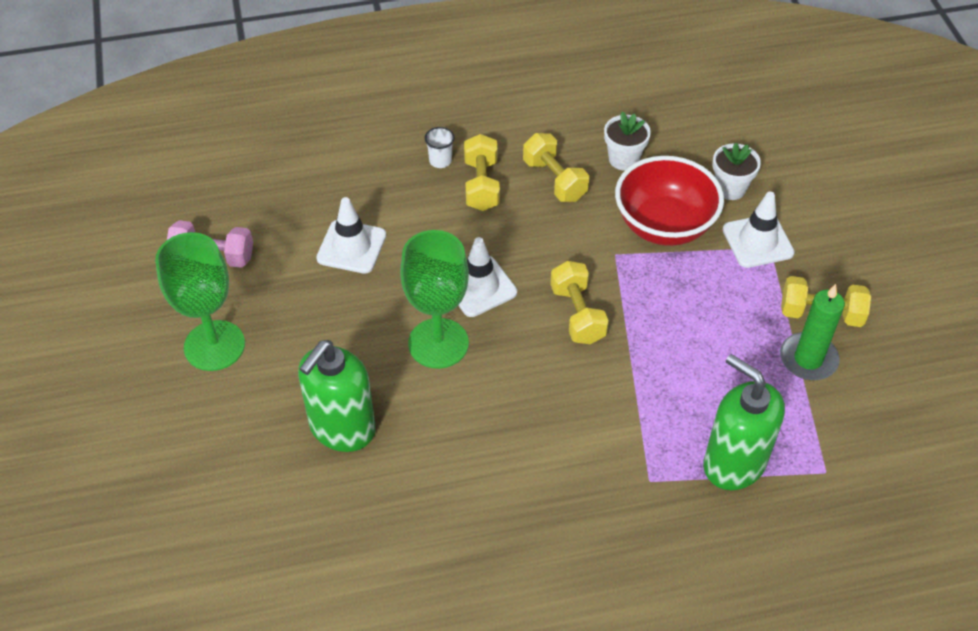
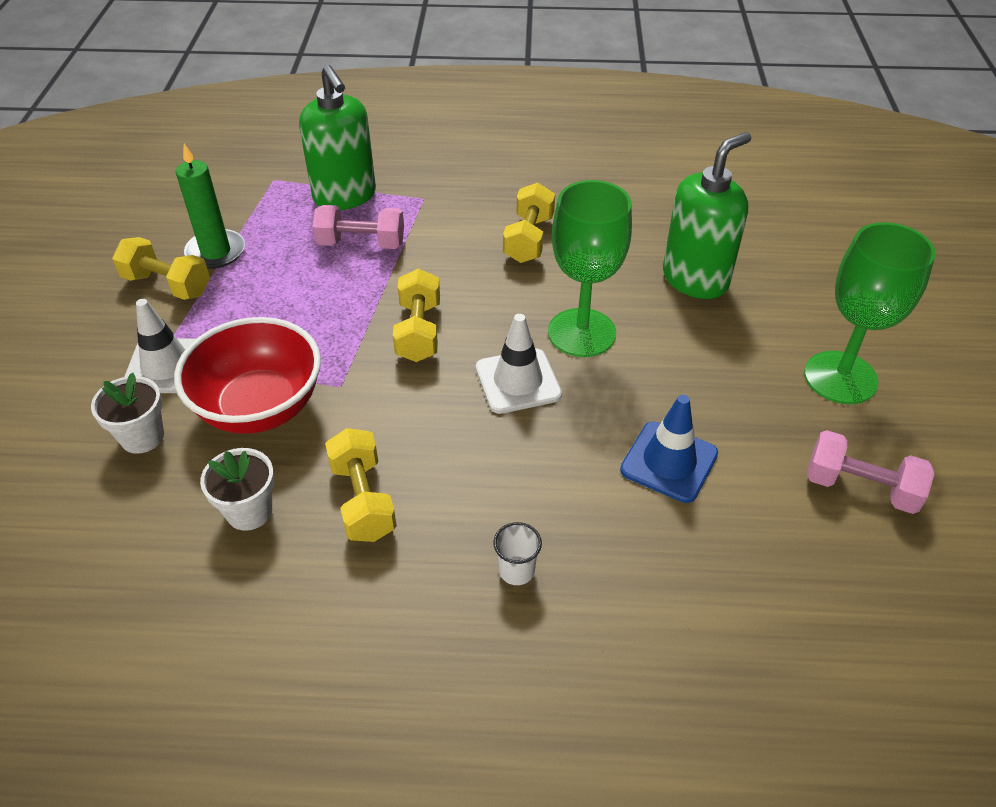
camera: 165 degrees left, 5 degrees down
(351, 247) = (669, 462): white traffic cone -> blue traffic cone
(481, 185) = (468, 515): yellow dumbbell -> yellow dumbbell (528, 239)
(679, 400) = (361, 243): none -> pink dumbbell

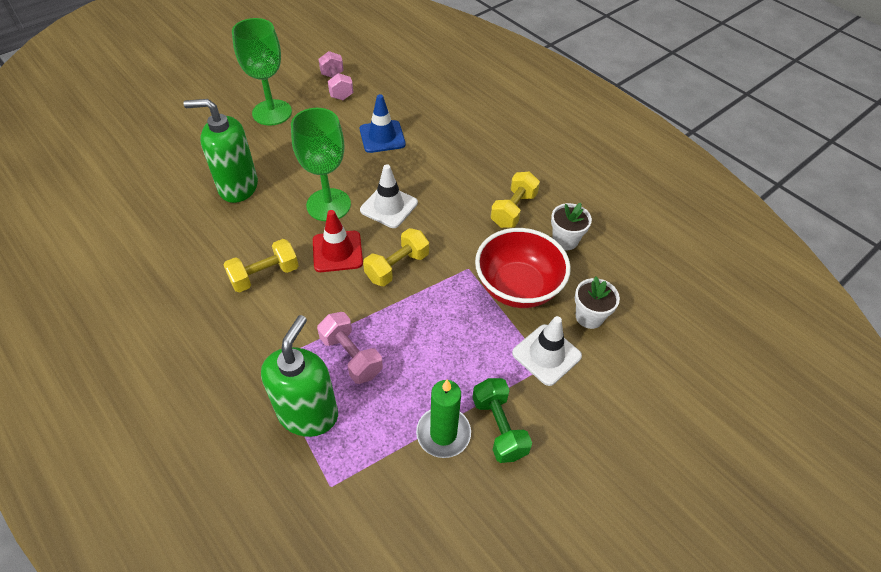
camera: 135 degrees left, 5 degrees up
(167, 285) = (499, 427): yellow dumbbell -> green dumbbell
(498, 301) = (337, 251): none -> red traffic cone
(516, 570) = (484, 148): white cup -> none

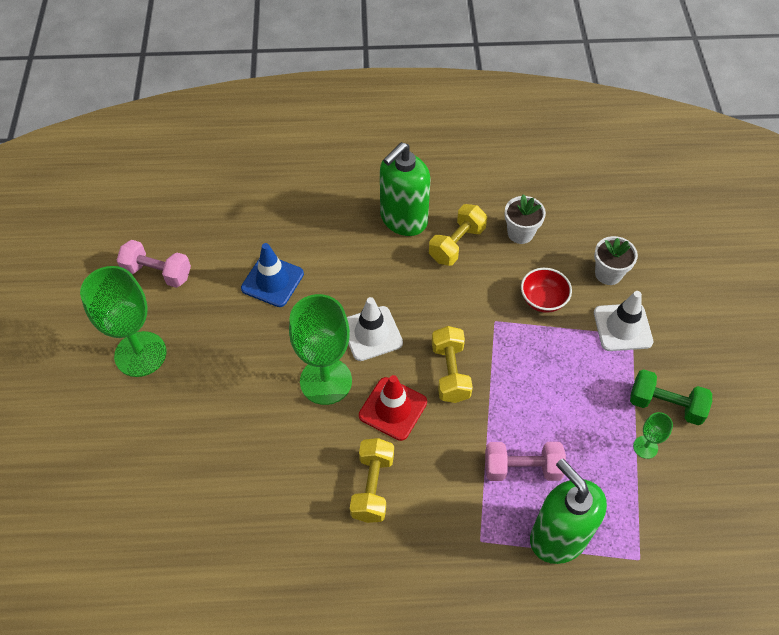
camera: 50 degrees left, 5 degrees up
(238, 187) = (228, 447): green soap dispenser -> green soap dispenser (403, 219)
(443, 433) = (645, 447): green candle -> green goblet
(513, 210) = (457, 244): yellow dumbbell -> yellow dumbbell turned 60 degrees clockwise
(517, 287) = (543, 300): red bowl -> red bowl, size x0.54

